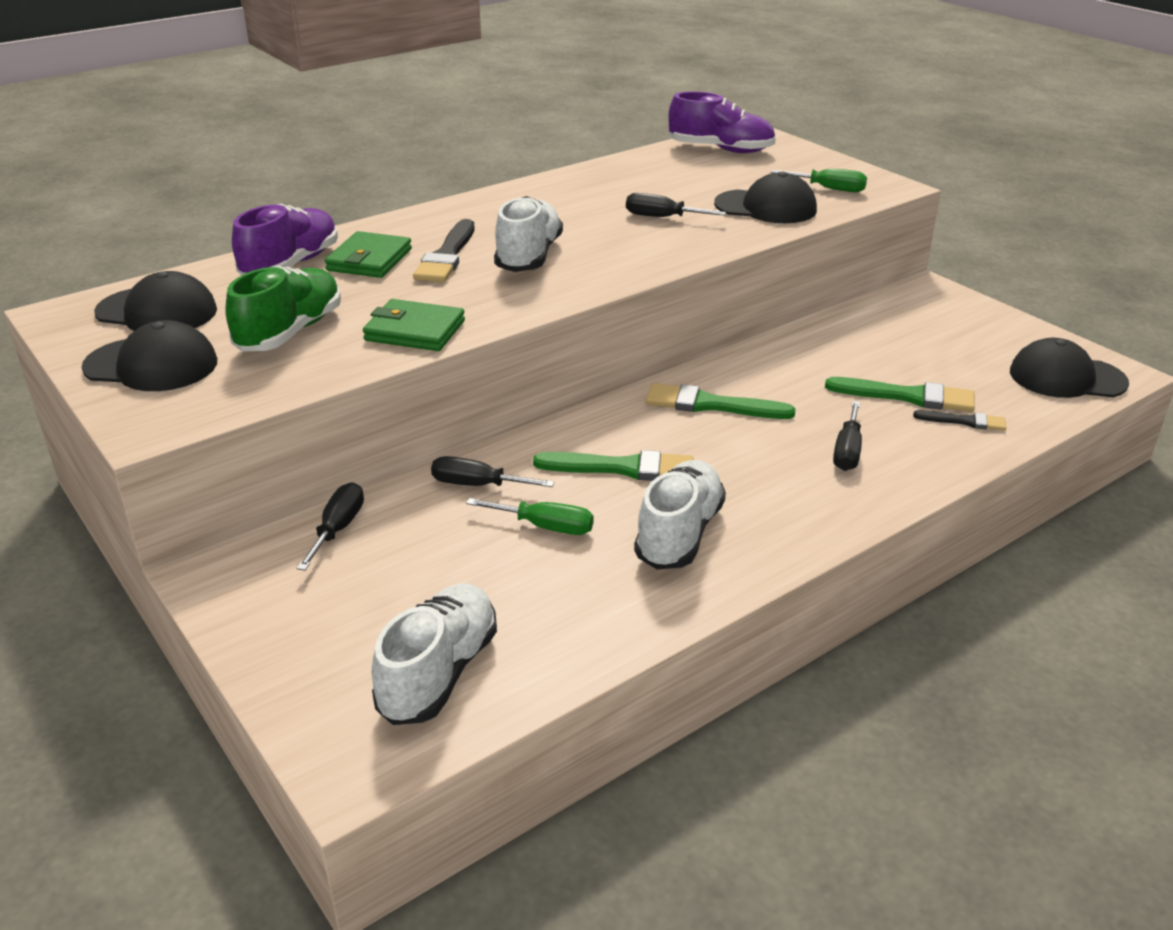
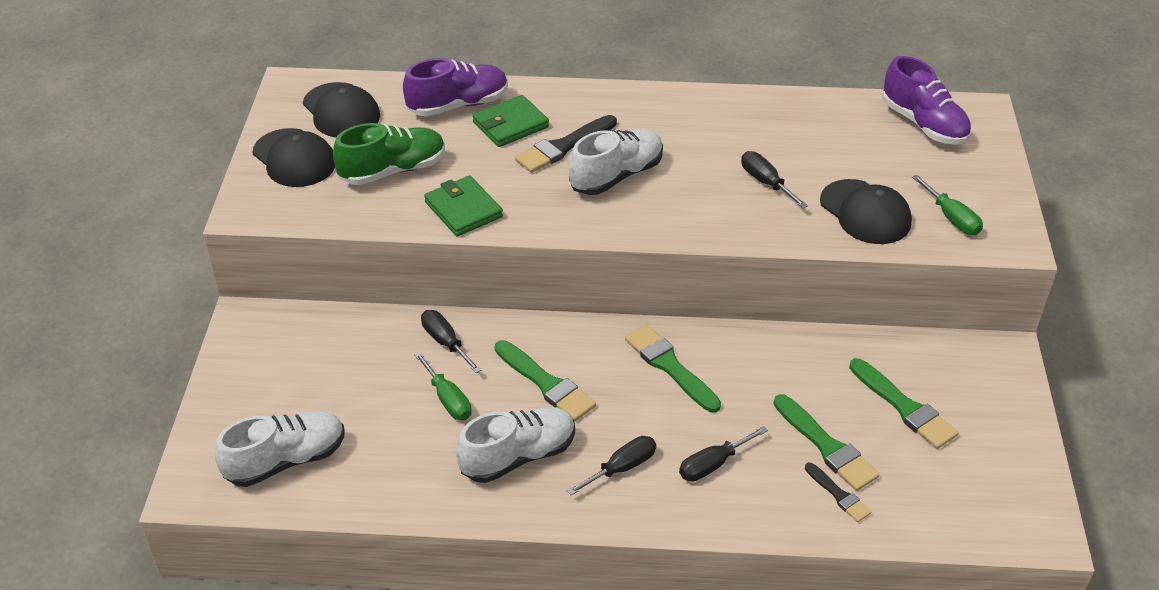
camera: 40 degrees right, 10 degrees up
(338, 529) = (337, 327): black screwdriver -> black screwdriver (622, 468)
(919, 347) = (904, 407): none -> green brush
(1066, 377) = (989, 509): black cap -> none

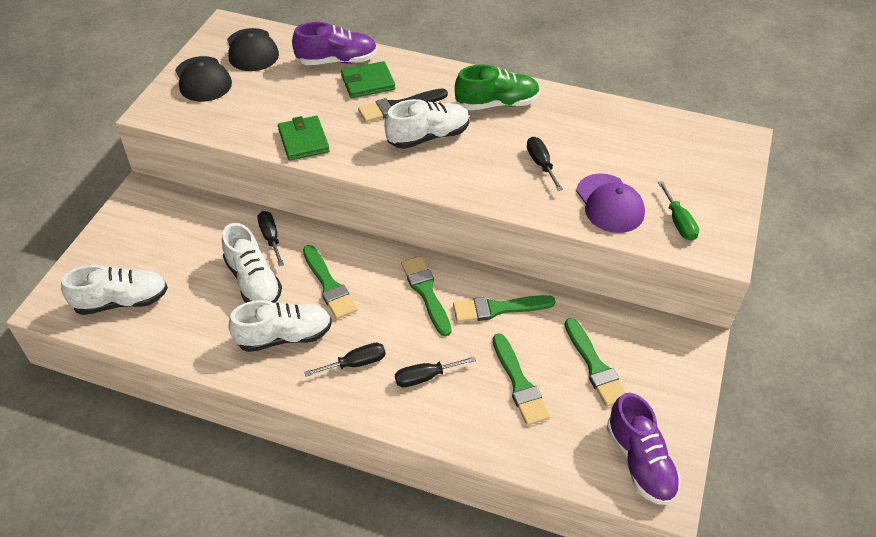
camera: 15 degrees right, 5 degrees up
(393, 170) = (267, 101): green shoe -> green shoe (497, 104)
(448, 399) = (253, 281): green screwdriver -> white shoe
(764, 367) = (498, 309): none -> green brush
(838, 495) = (512, 425): black brush -> none
(865, 212) = (609, 204): black cap -> purple cap
(923, 124) = (689, 141): purple shoe -> purple shoe (639, 461)

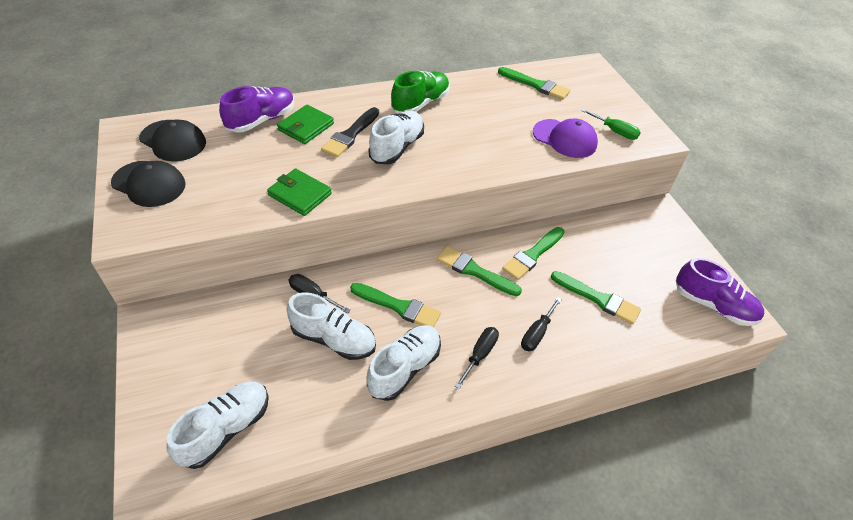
camera: 40 degrees left, 0 degrees up
(541, 164) = (495, 132): black screwdriver -> none
(595, 366) = (627, 259): green brush -> green brush (536, 85)

